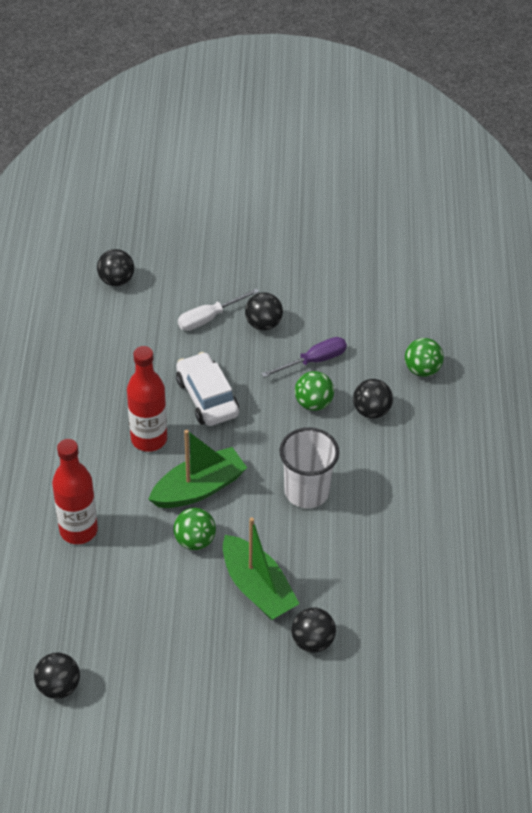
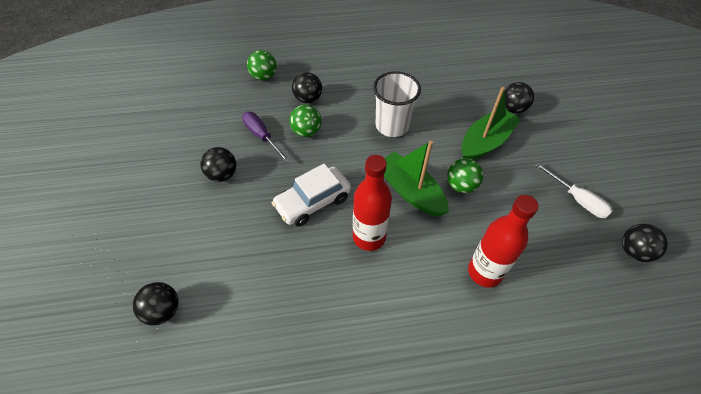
camera: 100 degrees left, 5 degrees up
(209, 318) = (216, 216): white screwdriver -> white screwdriver (577, 199)

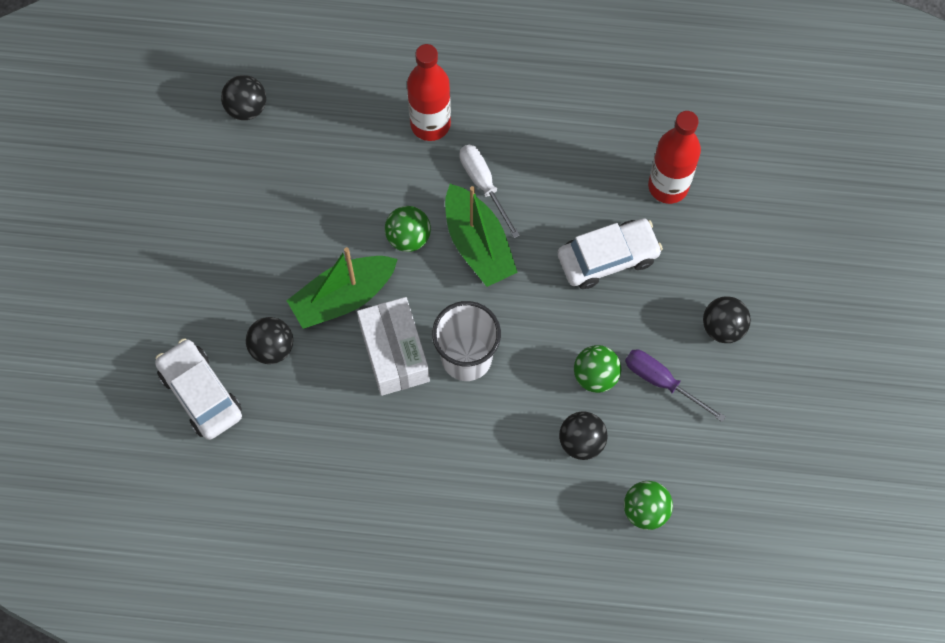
camera: 165 degrees left, 15 degrees up
(163, 310) = (794, 163): black ball -> none
(262, 136) = (662, 382): purple screwdriver -> purple screwdriver turned 150 degrees clockwise
(369, 237) = (549, 194): red bottle -> red bottle (668, 186)
(438, 119) = (394, 353): none -> white box
(538, 81) = (200, 393): none -> white car
(577, 199) = (270, 184): white screwdriver -> white screwdriver (483, 185)

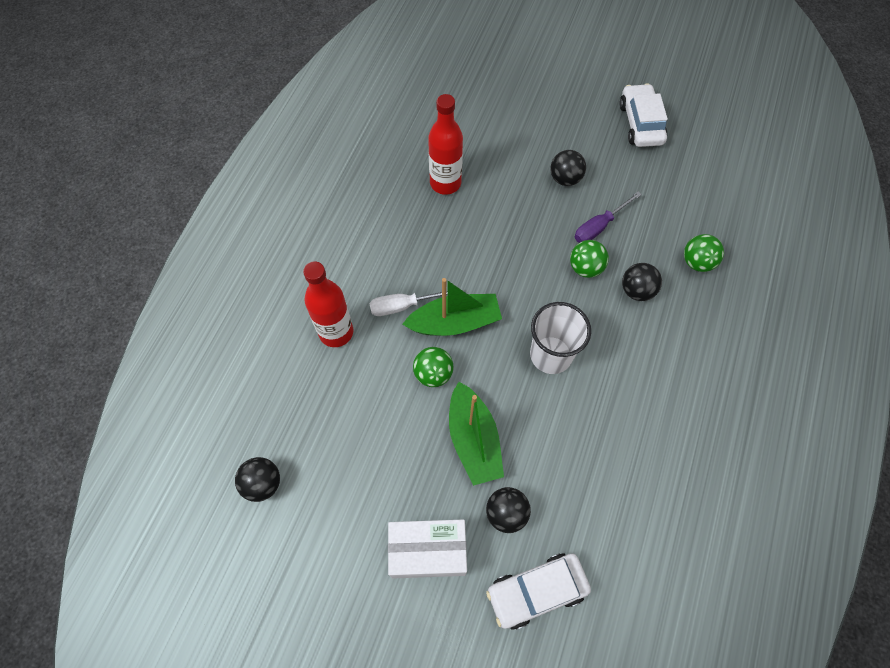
camera: 75 degrees left, 5 degrees down
(394, 353) = (535, 410): white box -> white box (428, 551)
(608, 258) = (492, 236): white car -> white car (640, 123)

